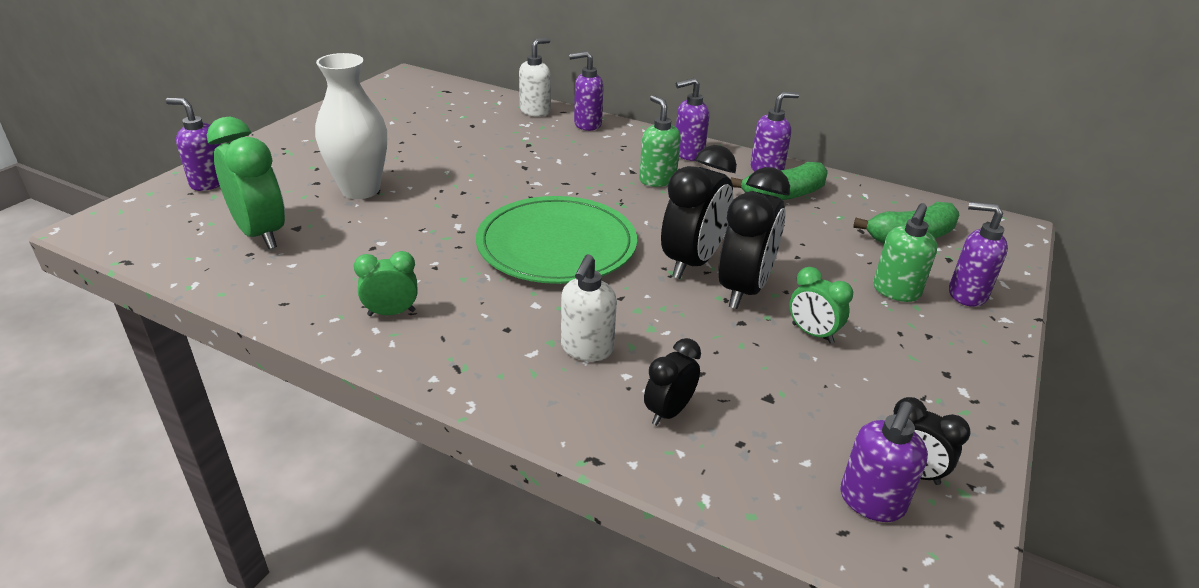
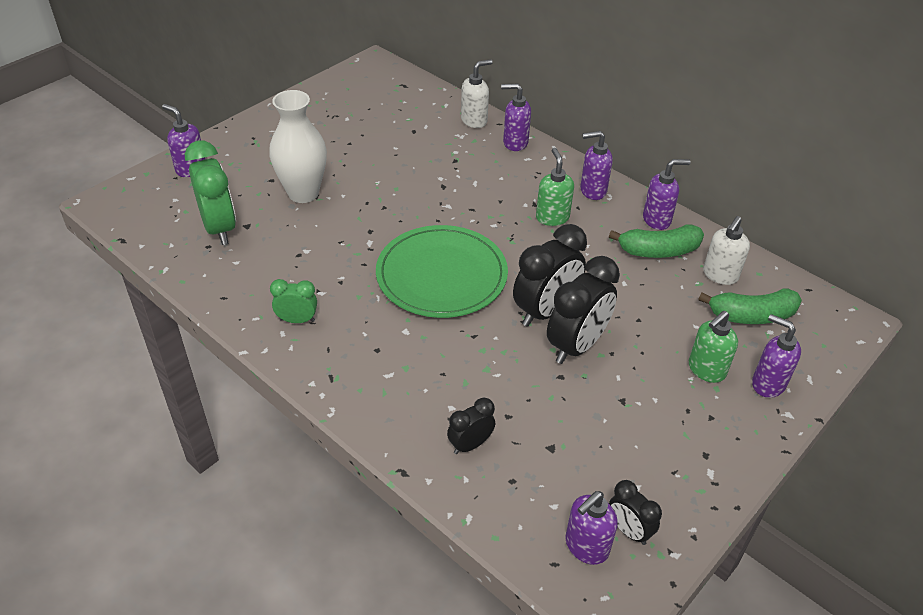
camera: 15 degrees right, 10 degrees up
(586, 349) = (430, 379): white soap dispenser -> white soap dispenser (720, 275)
(812, 333) = (613, 397): green clock -> none

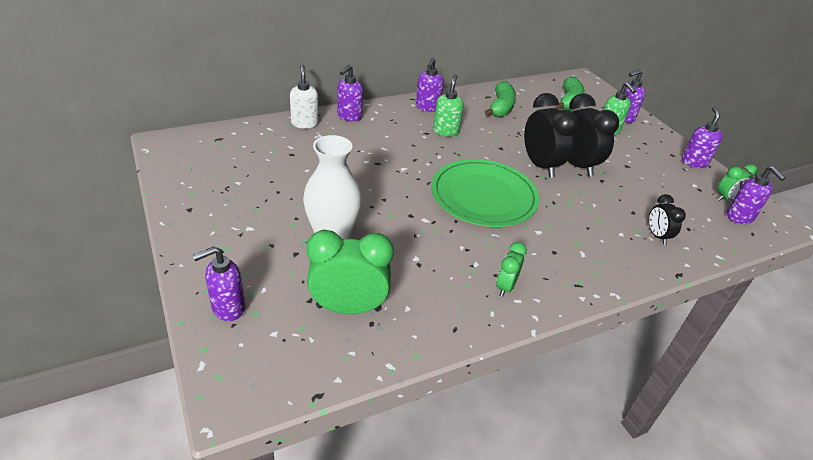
camera: 70 degrees left, 5 degrees down
(552, 217) = (446, 131): green soap dispenser -> green soap dispenser turned 90 degrees clockwise
(628, 530) = (727, 199): black clock -> green clock
(657, 220) = (471, 97): purple soap dispenser -> purple soap dispenser (694, 162)
(720, 275) = (532, 98): white soap dispenser -> none

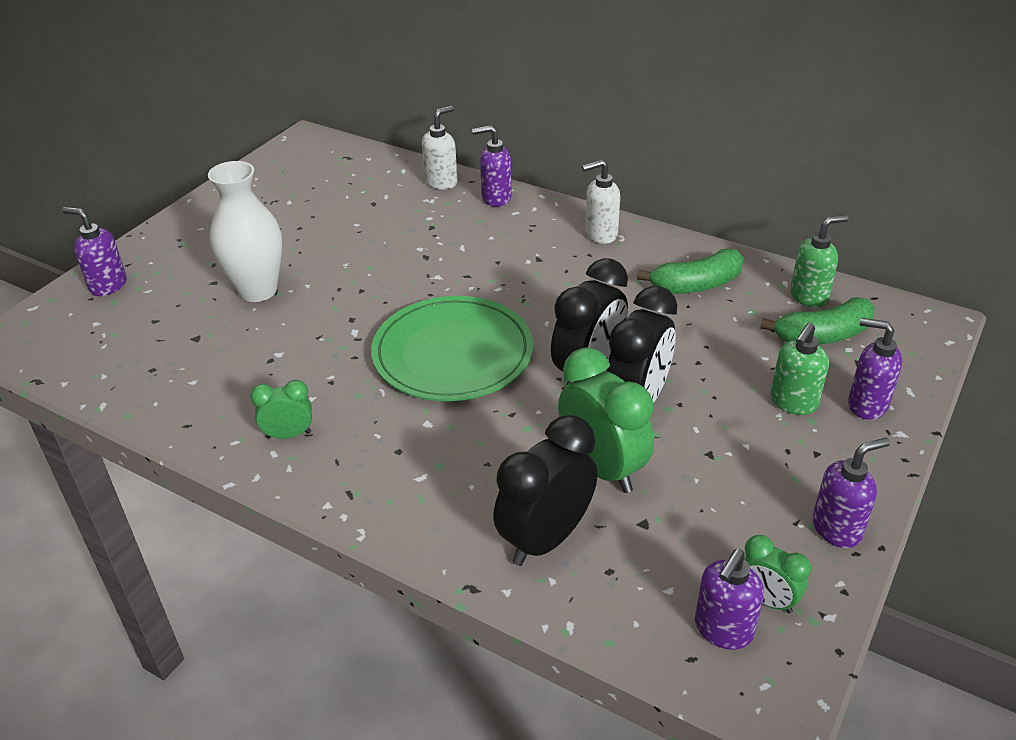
camera: 60 degrees right, 0 degrees up
(348, 308) = (162, 346): green clock -> green clock (602, 468)
(427, 107) = (600, 234): purple soap dispenser -> white soap dispenser
(446, 131) = (563, 269): green soap dispenser -> green soap dispenser (809, 296)
(657, 236) = (545, 539): black clock -> black clock, size x1.84

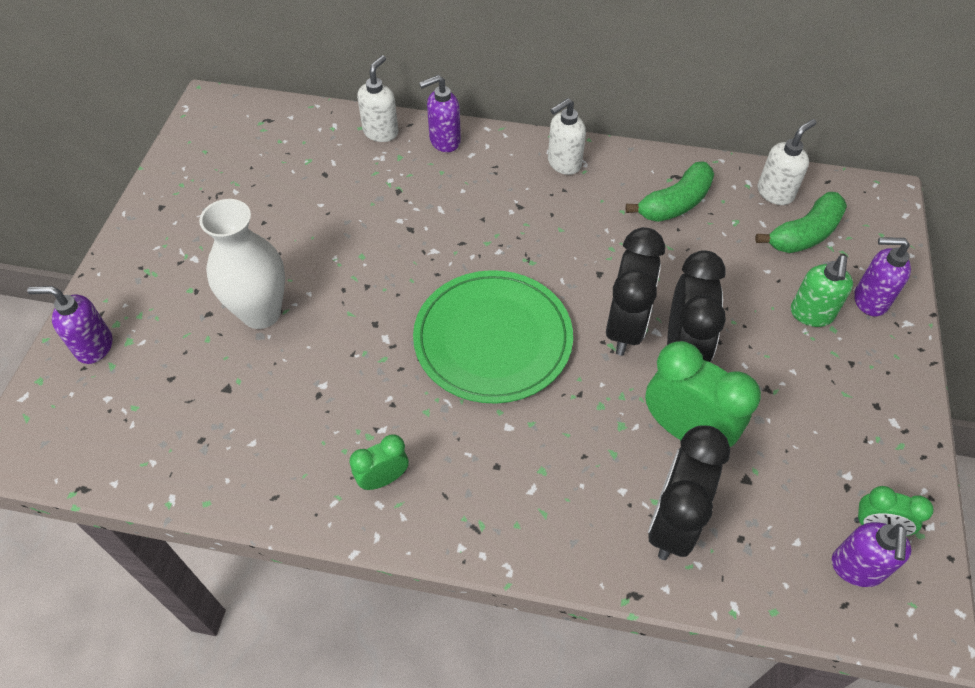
camera: 20 degrees left, 15 degrees up
(809, 296) = (775, 193): green soap dispenser -> white soap dispenser
(837, 529) = (900, 436): purple soap dispenser -> none

